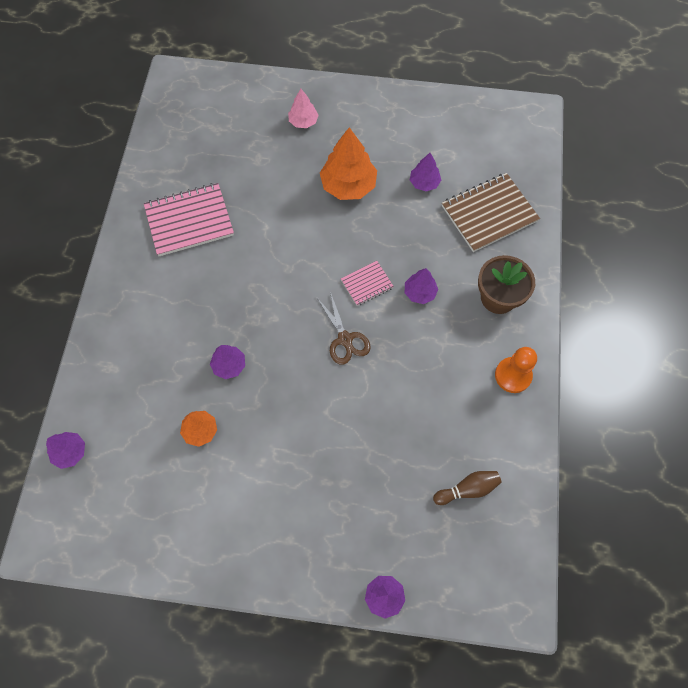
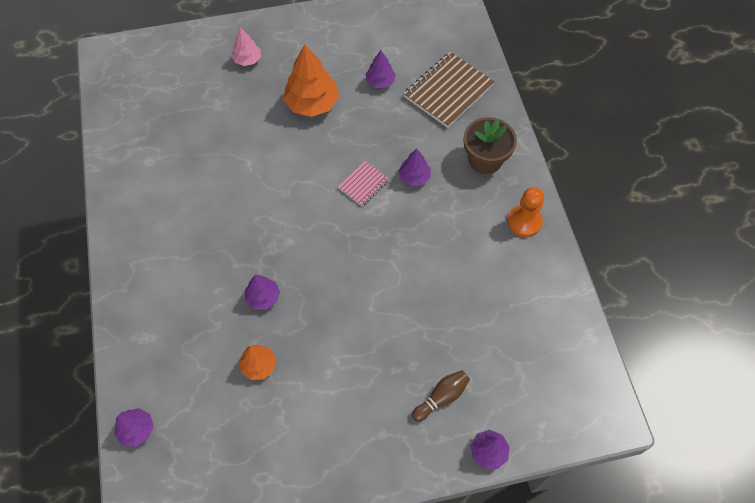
camera: 20 degrees left, 5 degrees down
(189, 221) = (172, 179): pink notebook -> none
(345, 339) = (362, 239): brown scissors -> none
(467, 489) = (524, 332): brown bowling pin -> brown bowling pin (441, 397)

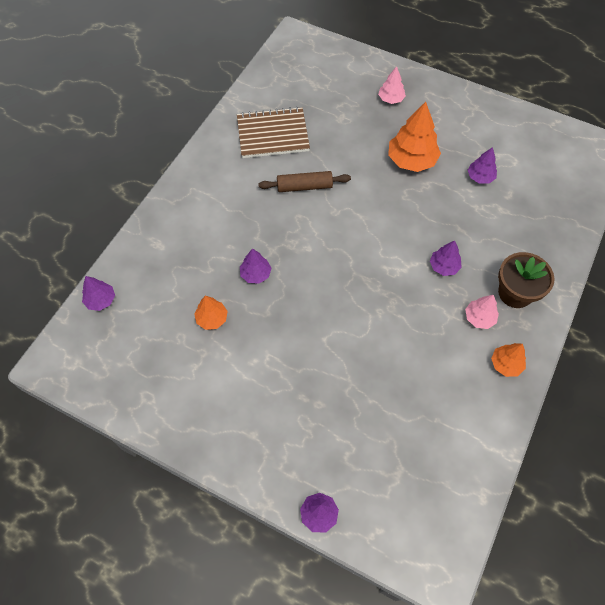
camera: 40 degrees right, 0 degrees up
(238, 189) = (304, 186): none -> brown rolling pin
(363, 184) = (399, 245): pink notebook -> none
(441, 397) = (319, 445): brown bowling pin -> none
(448, 91) = (531, 219): brown notebook -> brown notebook (272, 134)
(475, 199) = (479, 318): none -> pink tree
(524, 222) = (506, 364): orange pawn -> orange tree

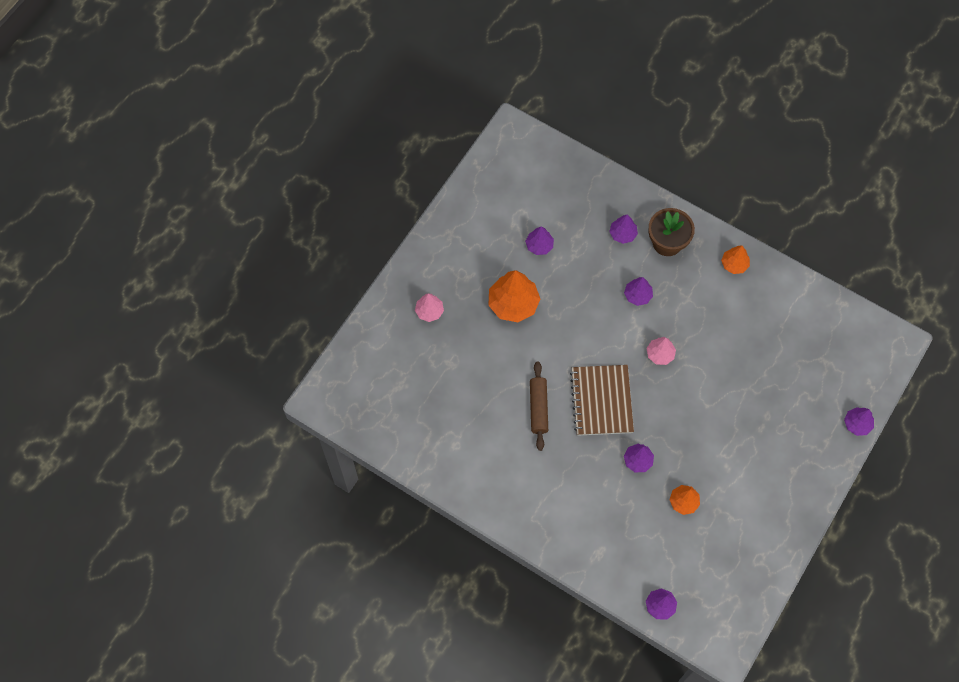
camera: 85 degrees left, 5 degrees up
(272, 134) = (467, 434): brown notebook -> brown notebook (601, 401)
(479, 318) = (690, 276): pink tree -> pink tree (660, 354)
(513, 249) = (622, 234): none -> purple tree

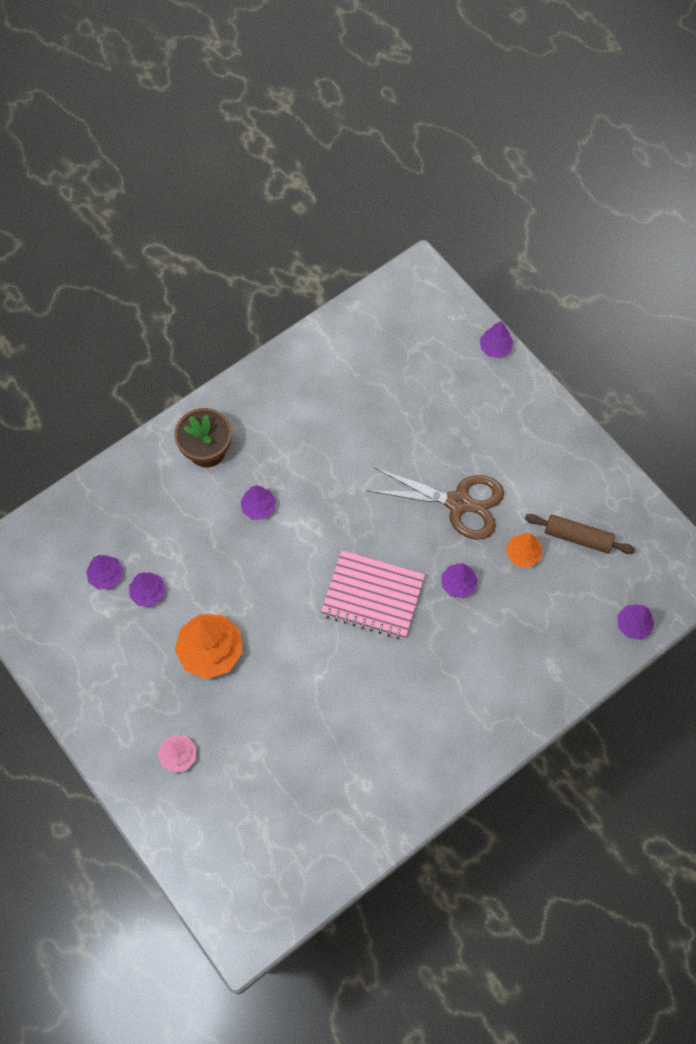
camera: 70 degrees left, 0 degrees up
(538, 408) = (354, 670): brown rolling pin -> brown rolling pin (577, 537)
(601, 401) = (372, 596): brown notebook -> pink notebook
(622, 234) = (175, 494): purple tree -> purple tree (106, 576)
(660, 354) = (340, 511): pink tree -> none
(705, 439) = (458, 503): none -> brown scissors
(734, 264) = (264, 392): orange tree -> none

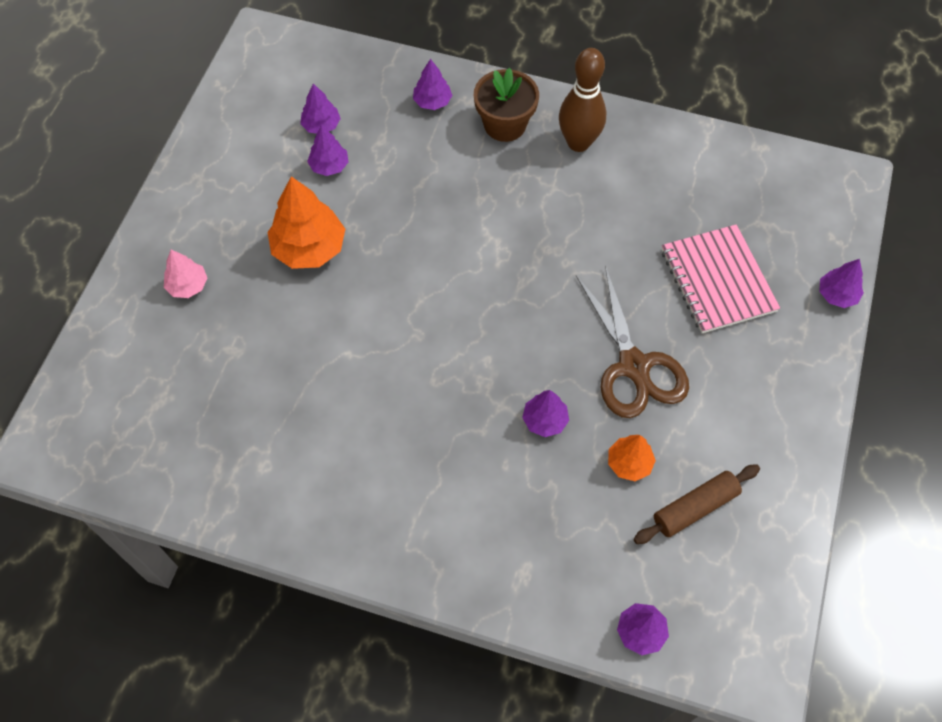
camera: 55 degrees right, 5 degrees down
(258, 507) = (482, 198): purple tree -> purple tree (432, 102)
(261, 414) = (578, 143): none -> brown bowling pin
(372, 596) = (469, 349): pink notebook -> pink notebook (717, 281)
(577, 537) = (695, 507): brown rolling pin -> brown rolling pin turned 75 degrees clockwise

